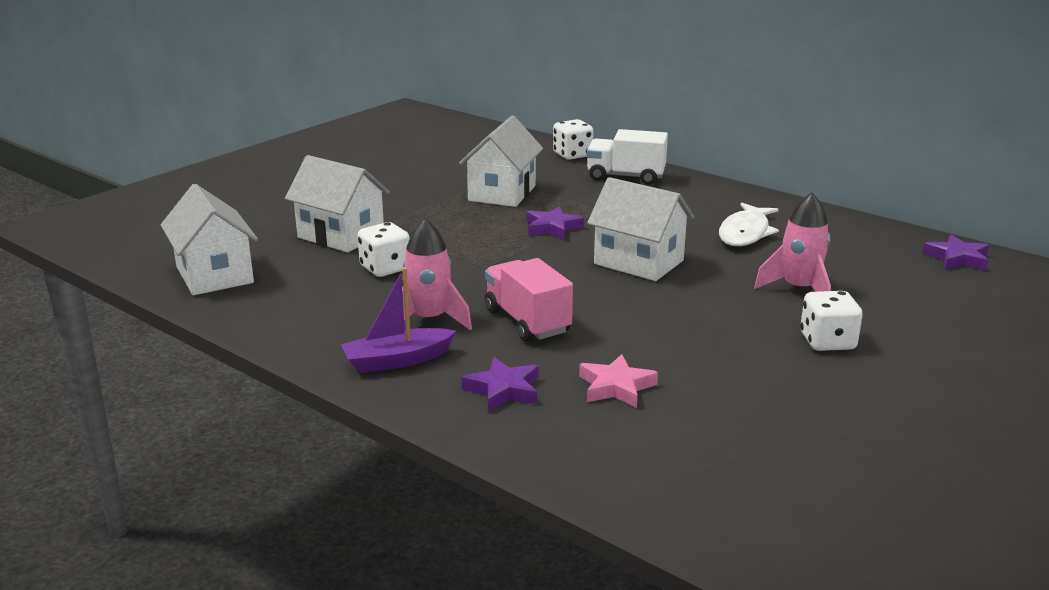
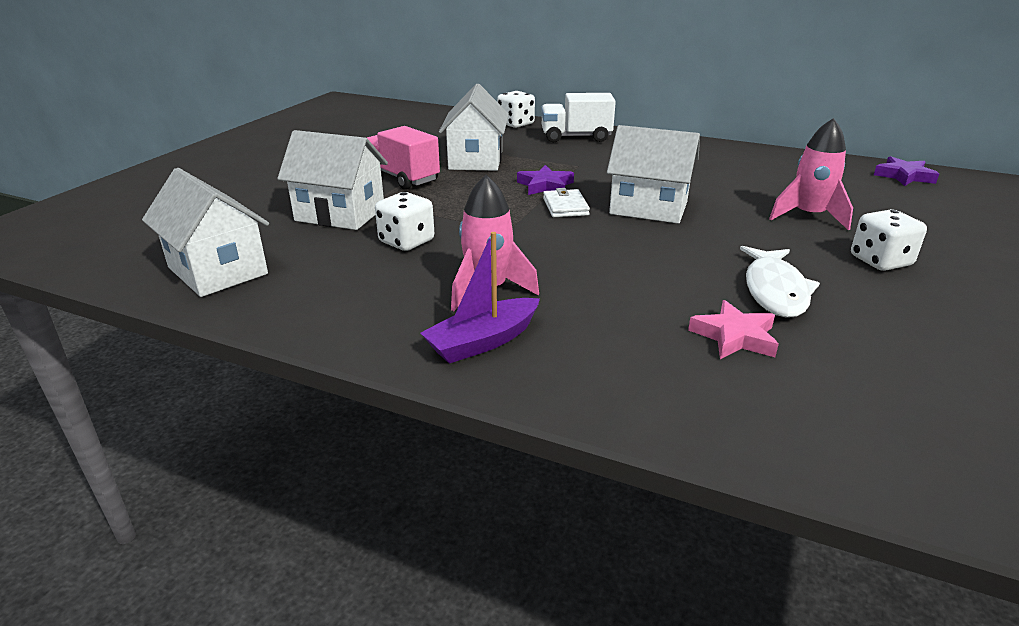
camera: 15 degrees left, 5 degrees up
(503, 390) = (623, 358): purple star -> none
(527, 321) = (590, 278): pink truck -> pink truck (402, 178)
(556, 252) = (565, 206): none -> white wallet
(745, 233) = (717, 173): white fish -> white fish (775, 290)

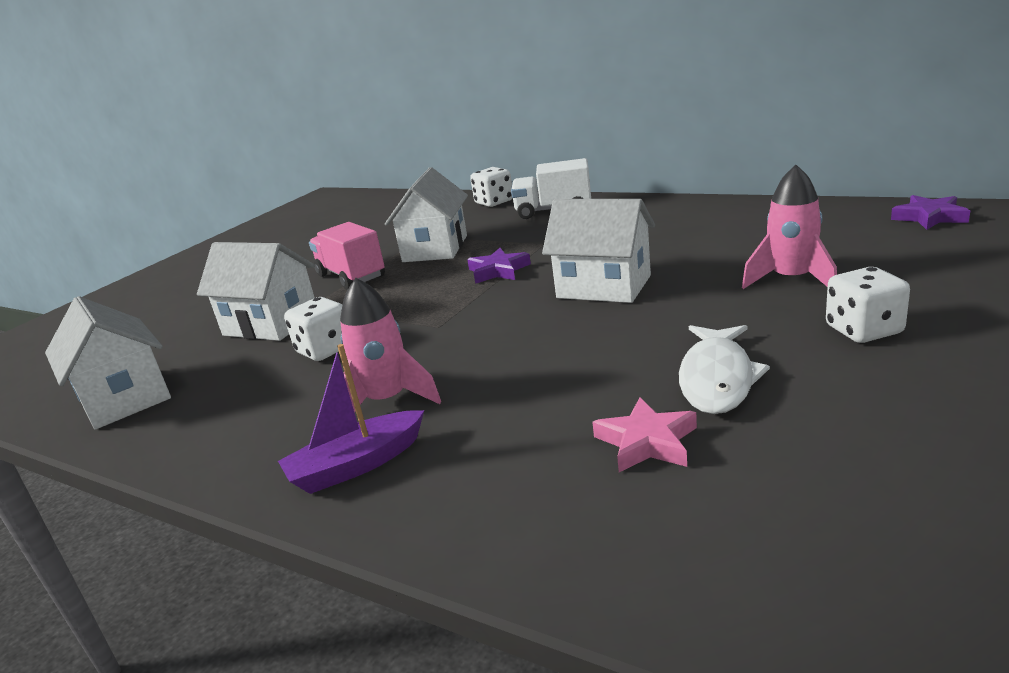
camera: 10 degrees right, 5 degrees down
(565, 206) = (511, 294): white wallet -> none

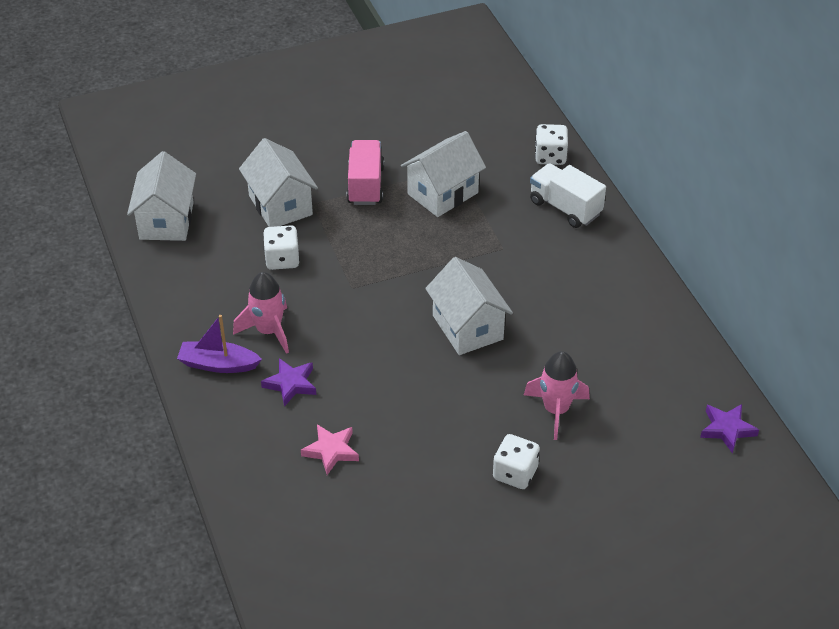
camera: 35 degrees right, 20 degrees up
(498, 271) = (442, 257): purple star -> purple star (291, 384)
(717, 378) = (409, 443): white fish -> none

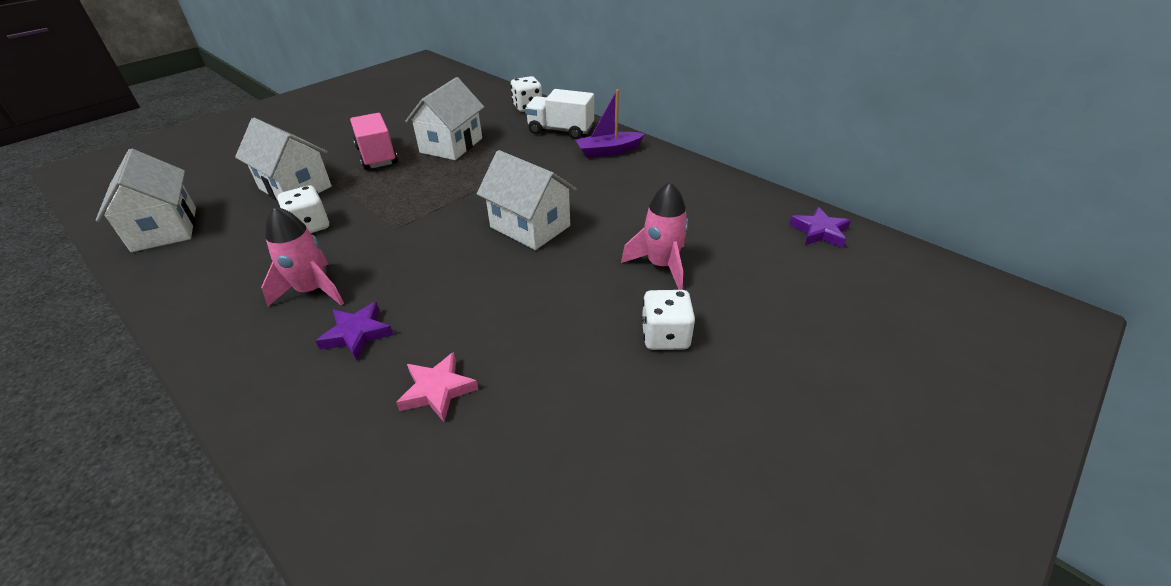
camera: 25 degrees left, 5 degrees down
(218, 364) = (254, 342): purple boat -> purple boat (608, 151)

